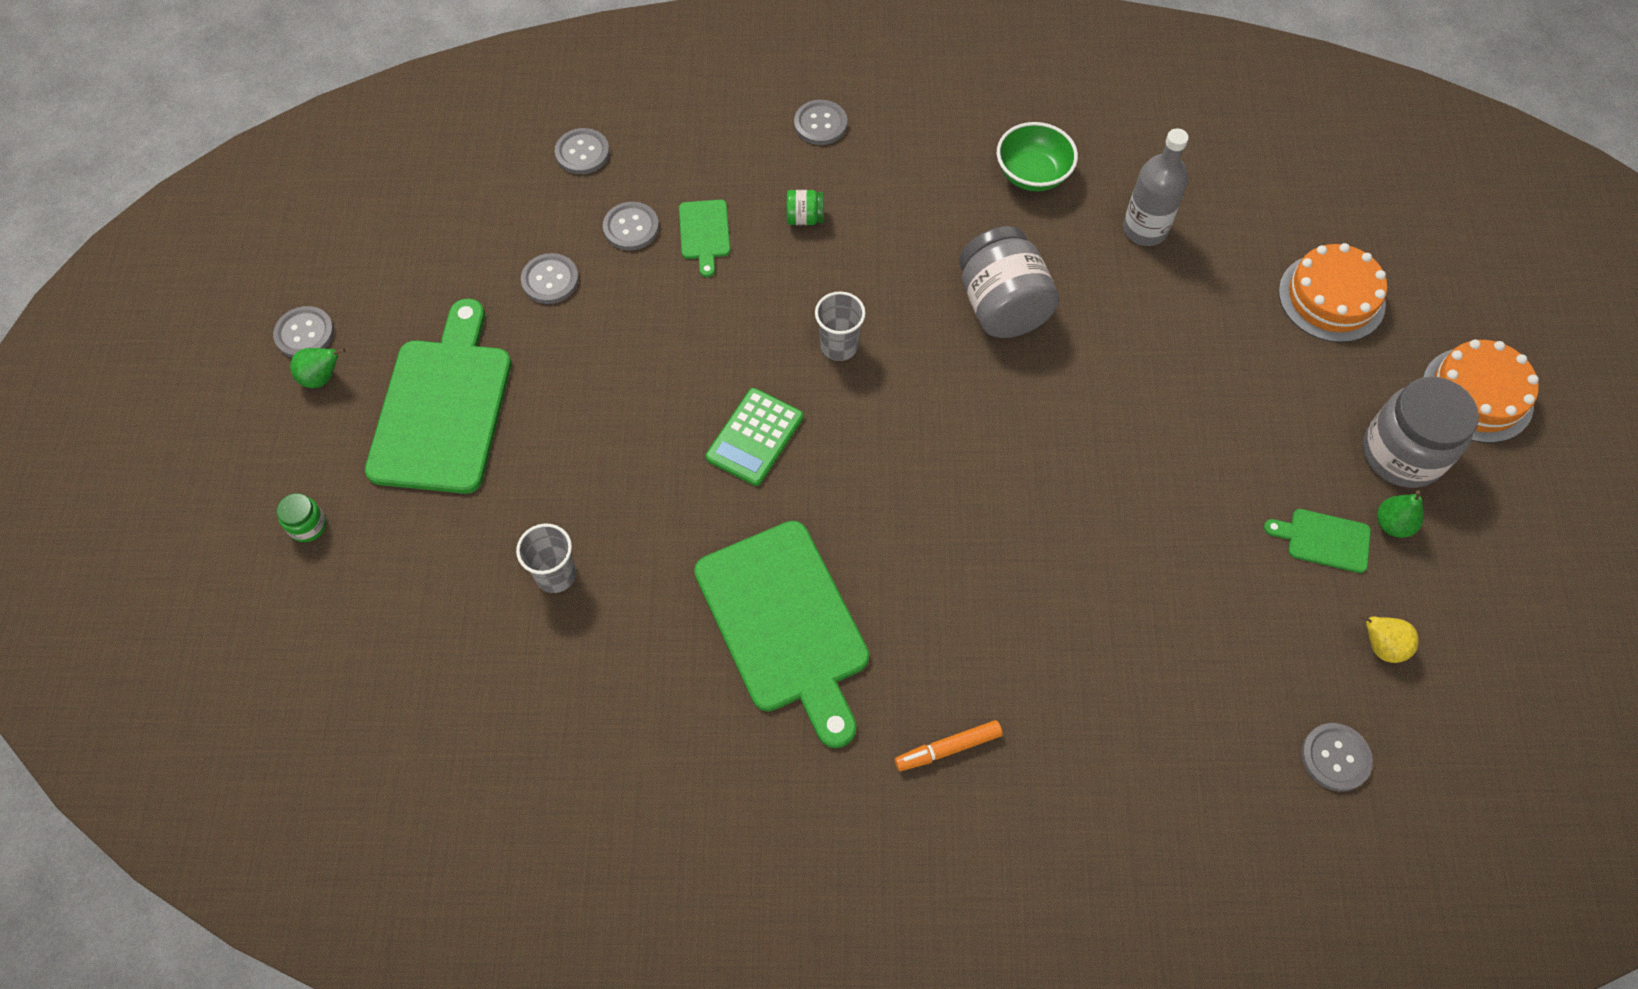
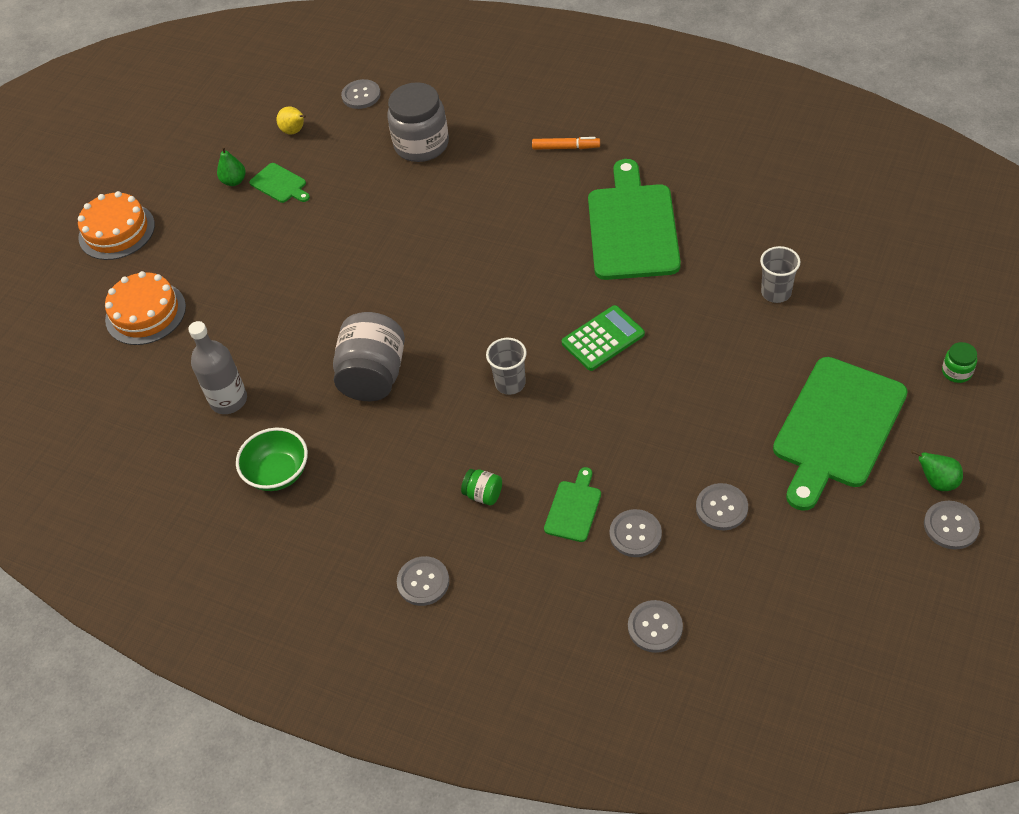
camera: 150 degrees left, 10 degrees down
(1402, 453) = (192, 213): grey jar -> grey jar (421, 145)

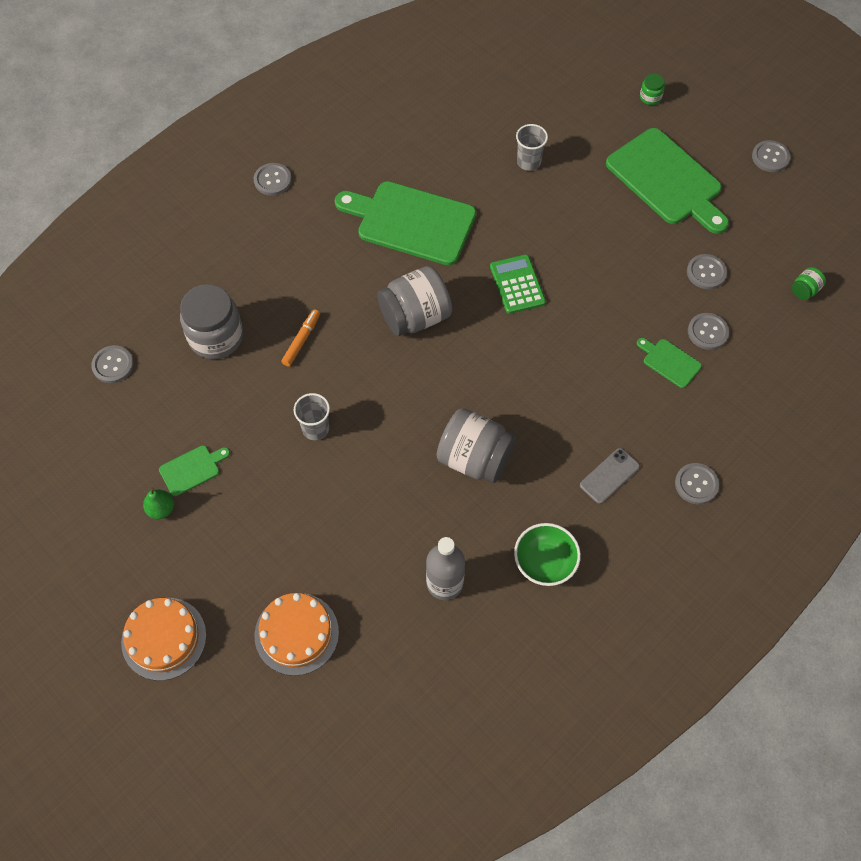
camera: 75 degrees left, 10 degrees up
(295, 131) = (125, 436): yellow pear -> none
(400, 496) = (609, 476): none -> grey phone
(483, 494) = (632, 417): green jar -> green jar (805, 290)
(510, 383) = (531, 362): grey cup -> grey cup (315, 429)
(517, 272) = (415, 317): none -> grey jar
(566, 147) = (291, 232): orange marker -> orange marker (301, 340)
(655, 627) = (788, 349): grey button -> grey button (272, 180)
(937, 482) = (734, 148): green pear -> none

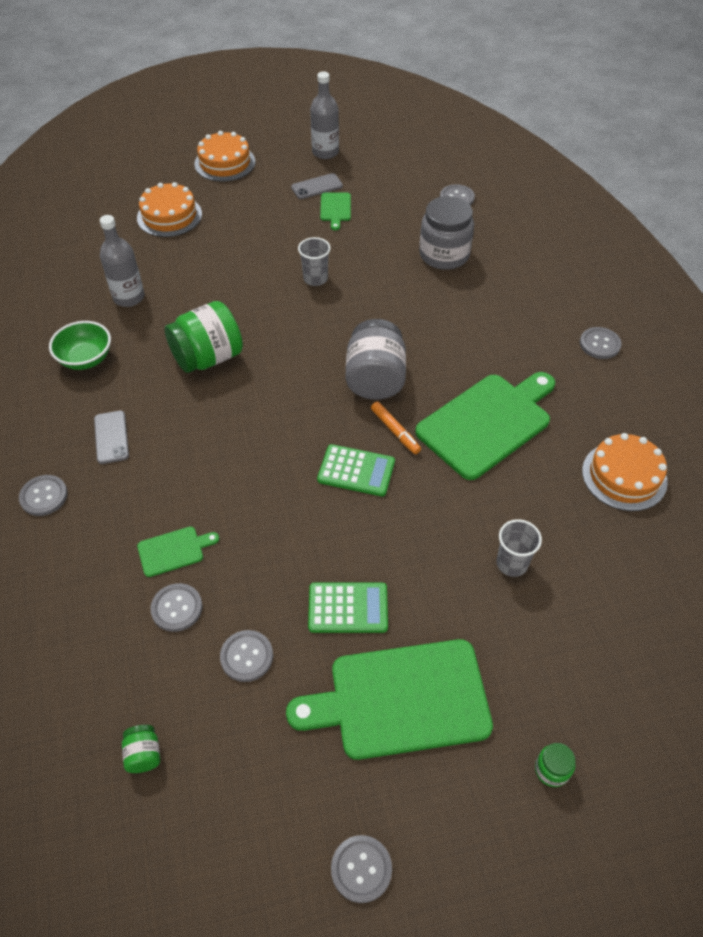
camera: 120 degrees right, 10 degrees down
(87, 537) = (325, 152): none -> grey bottle
(161, 509) = (317, 187): green pear -> grey phone
(301, 340) = (404, 300): orange marker -> orange marker (395, 431)
(407, 125) = (624, 476): none -> orange cake
(474, 458) = (208, 357): grey jar -> green jar
(630, 235) = (348, 608): none -> green calculator

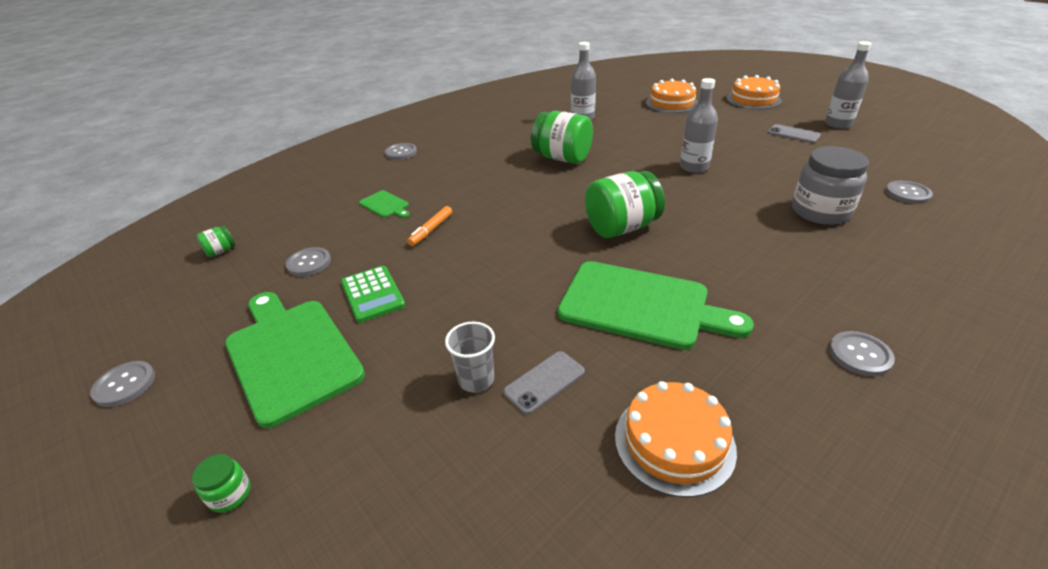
camera: 65 degrees right, 15 degrees down
(86, 359) = (517, 125): green bowl -> none
(111, 437) = (462, 154): grey phone -> grey phone (544, 382)
(177, 608) = (339, 222): grey button -> none
(315, 279) = (694, 167): grey cup -> grey bottle
(335, 209) = (783, 148): green cutting board -> none
(356, 471) = (514, 251): green calculator -> none
(375, 379) = (621, 227): grey jar -> green jar
(395, 431) = (575, 256): orange marker -> orange marker (431, 230)

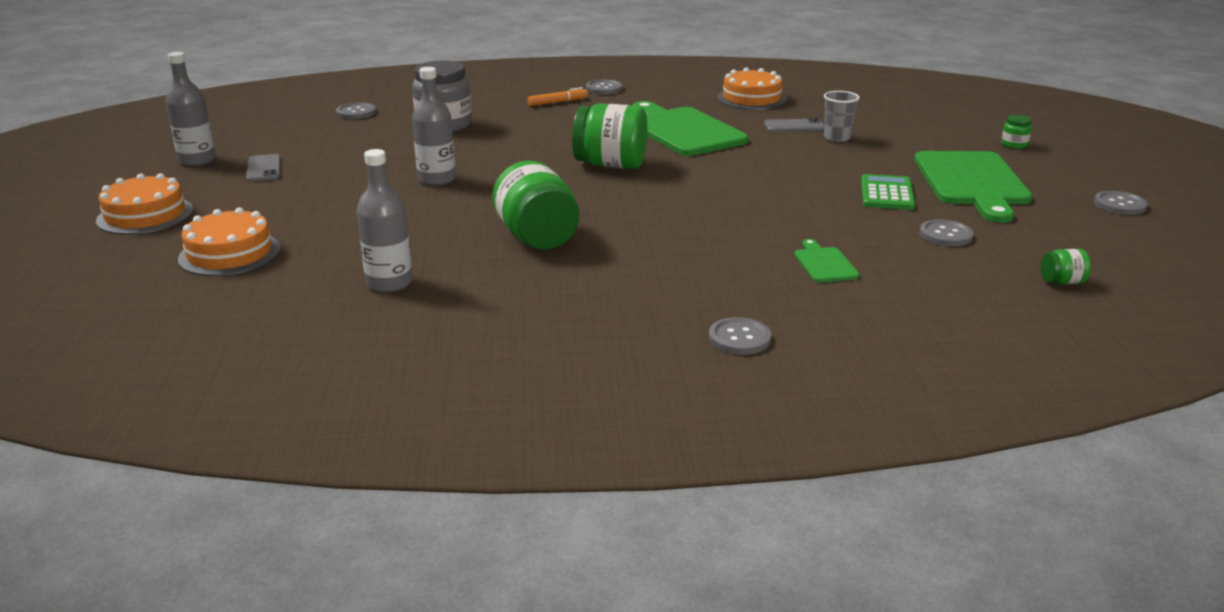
camera: 145 degrees left, 10 degrees down
(431, 230) = (791, 220): orange marker -> orange marker (557, 102)

